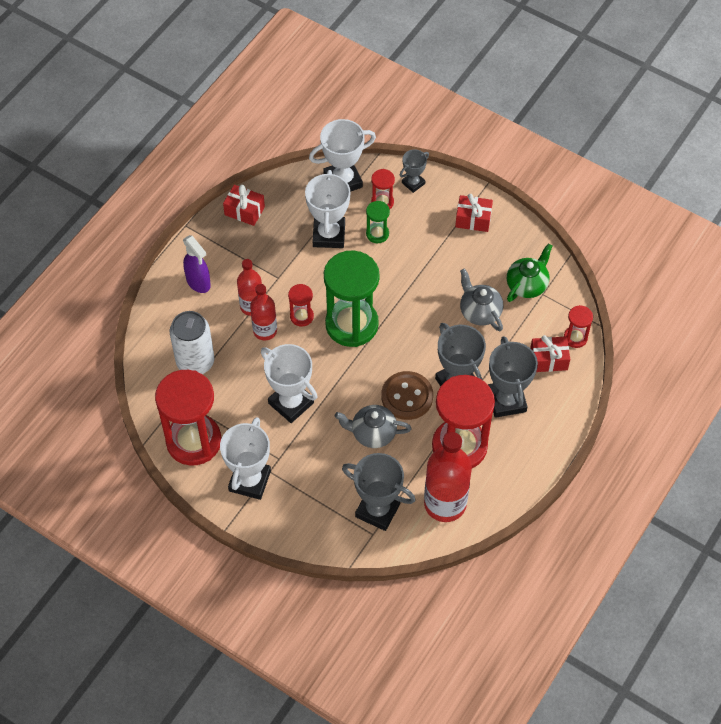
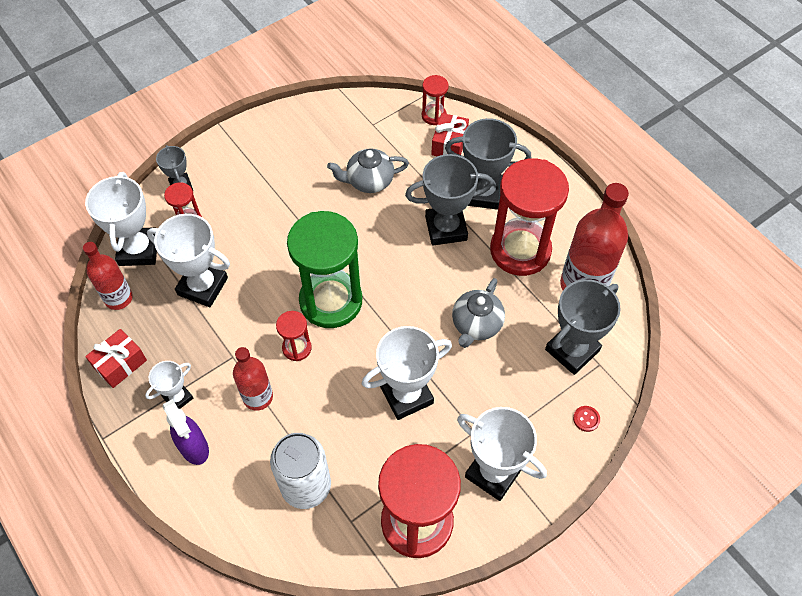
camera: 70 degrees left, 0 degrees up
(198, 282) = (194, 448): purple spray bottle -> purple spray bottle turned 75 degrees clockwise
(232, 257) = (178, 397): none -> white trophy
(265, 331) = (298, 393): red bottle -> red bottle (118, 298)
(319, 535) = (586, 419): none -> red button
(377, 234) = (227, 239): green hourglass -> none
(407, 396) = (443, 278): brown button -> none
(473, 219) = (255, 150): red gift -> none
(527, 284) = (356, 132): green teapot -> none

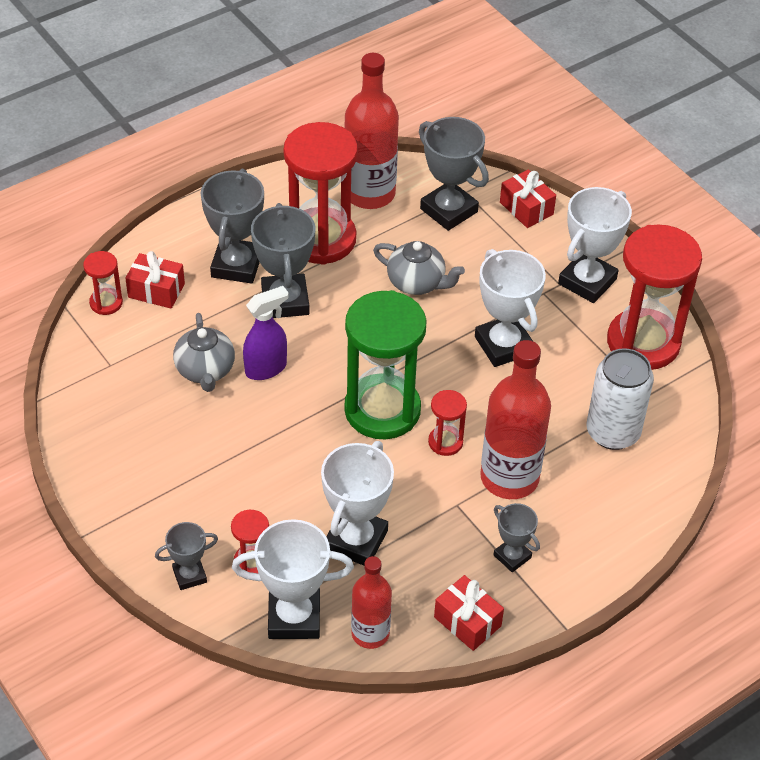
camera: 90 degrees left, 10 degrees down
(178, 397) = (512, 556): white trophy -> grey trophy
(194, 448) = (575, 536): purple spray bottle -> purple spray bottle (266, 368)
(258, 397) = (509, 478): red bottle -> red bottle, size x1.66
(586, 419) = (526, 208): red button -> red gift

